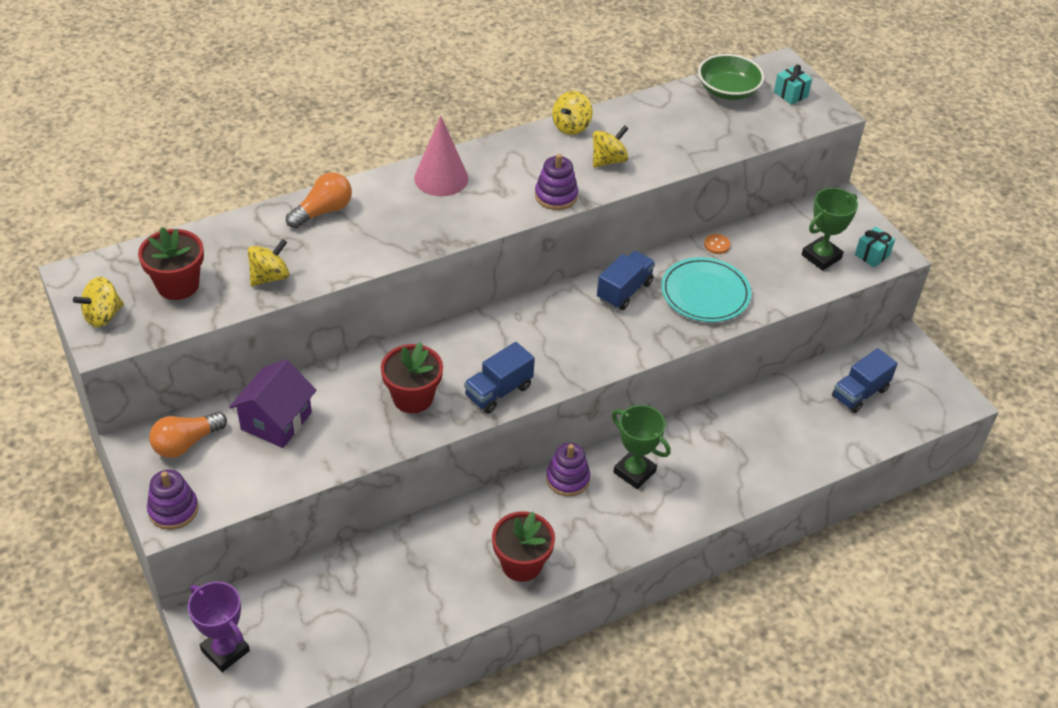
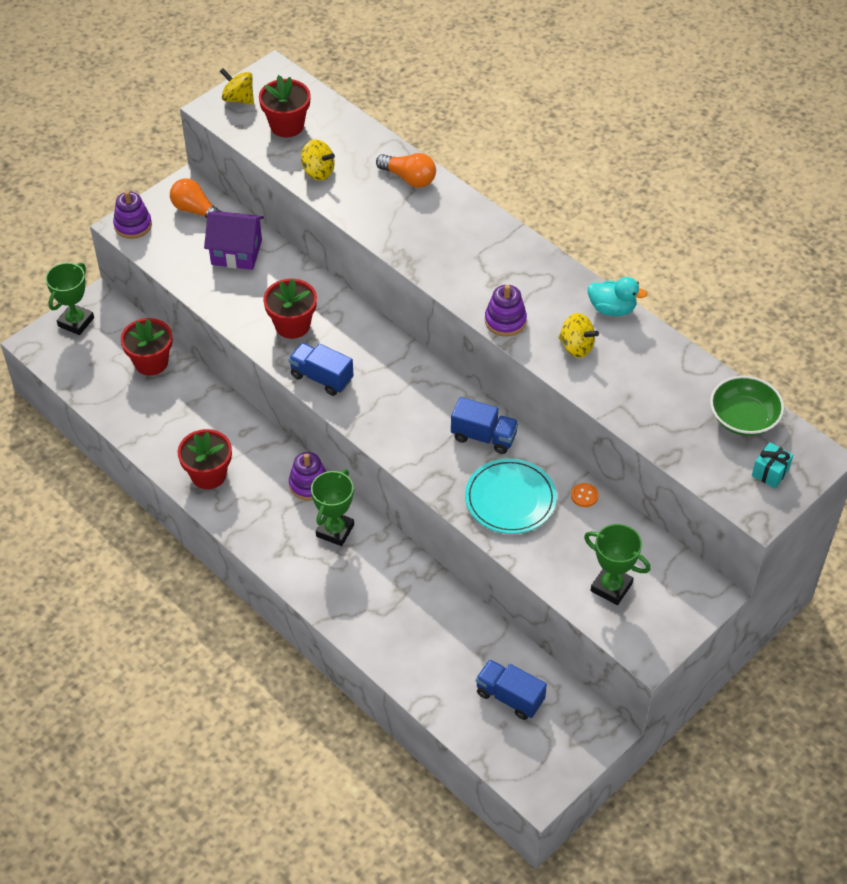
camera: 75 degrees right, 5 degrees up
(225, 650) = (76, 322): purple trophy -> green trophy
(331, 584) = (151, 362): none -> red flower pot
(441, 178) = (489, 238): pink cone -> none
(571, 126) = (612, 309): yellow spinning top -> turquoise duck
(872, 255) = (637, 632): turquoise gift -> none

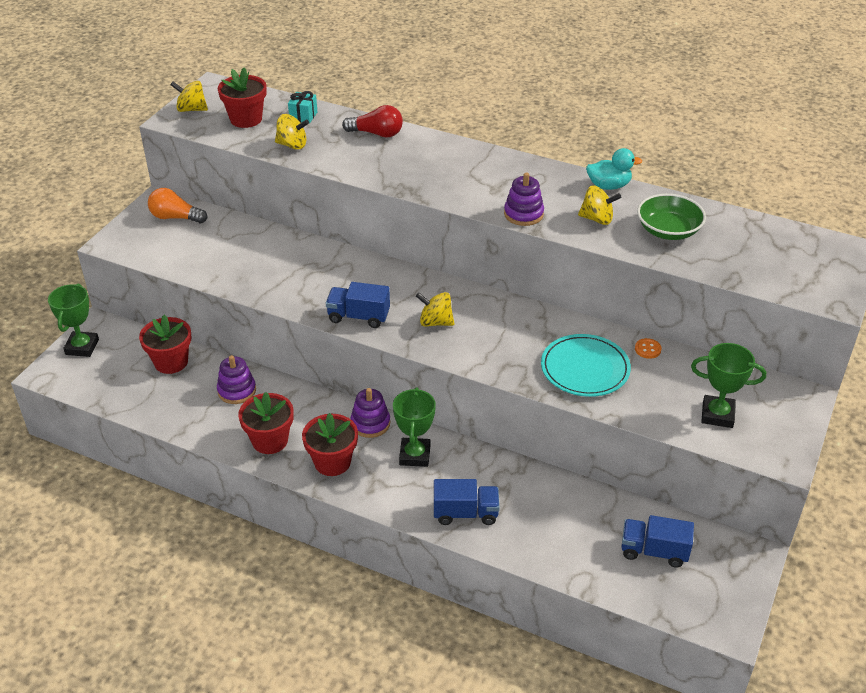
camera: 20 degrees left, 10 degrees down
(133, 225) = (119, 241): purple stacking toy -> purple stacking toy (237, 390)
(236, 252) = (229, 240): purple house -> none
(292, 325) = (310, 283): red flower pot -> red flower pot (332, 462)
(392, 405) = (435, 322): none -> yellow spinning top
(409, 178) = (376, 134): orange light bulb -> red light bulb
(484, 436) = (532, 326): blue truck -> blue truck (465, 513)
(743, 418) = (771, 237): green bowl -> green bowl (668, 230)
(770, 472) = (822, 270): turquoise gift -> turquoise gift (303, 116)

